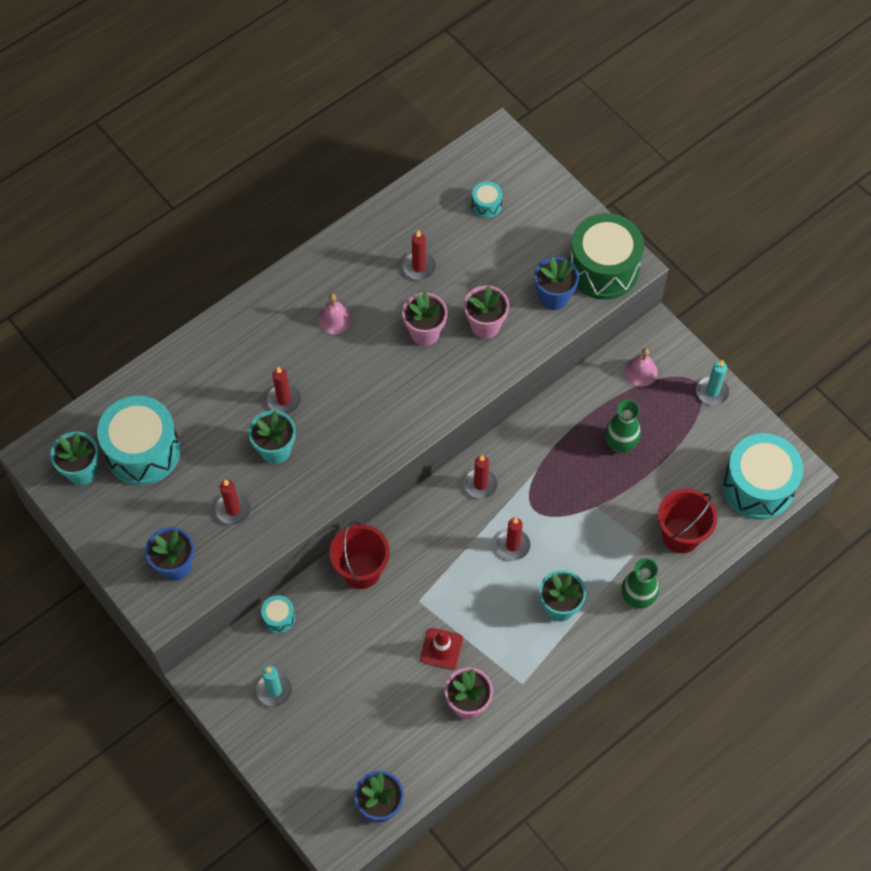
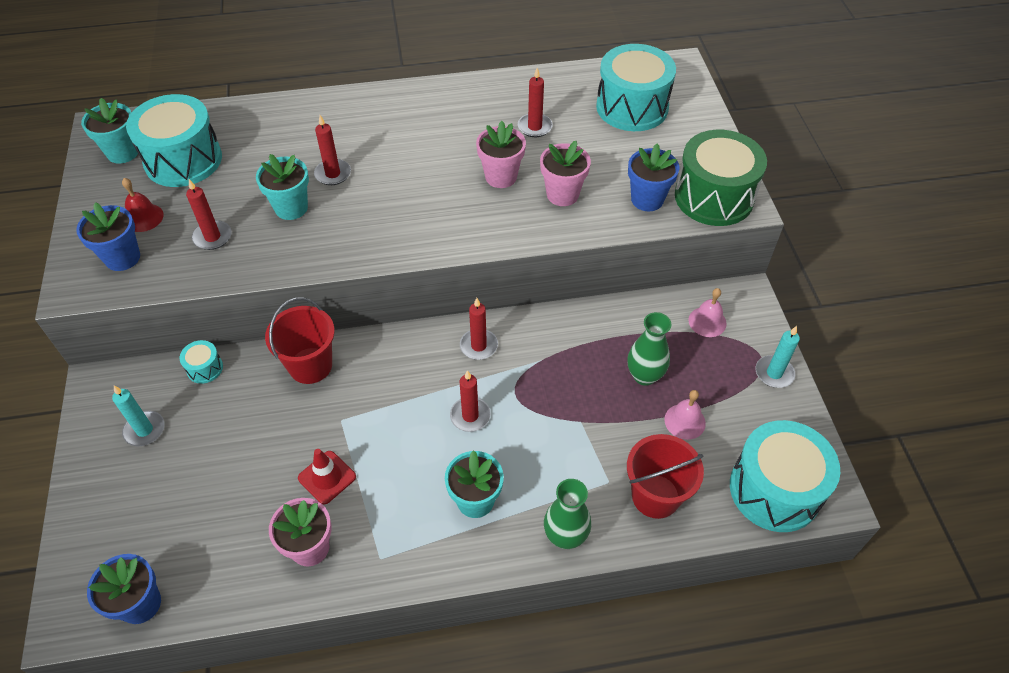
camera: 30 degrees right, 10 degrees down
(159, 522) = (143, 217): none -> red bell
(334, 319) = (428, 134): pink bell -> pink bell (685, 421)
(486, 205) = (632, 107): turquoise drum -> turquoise drum, size x2.30

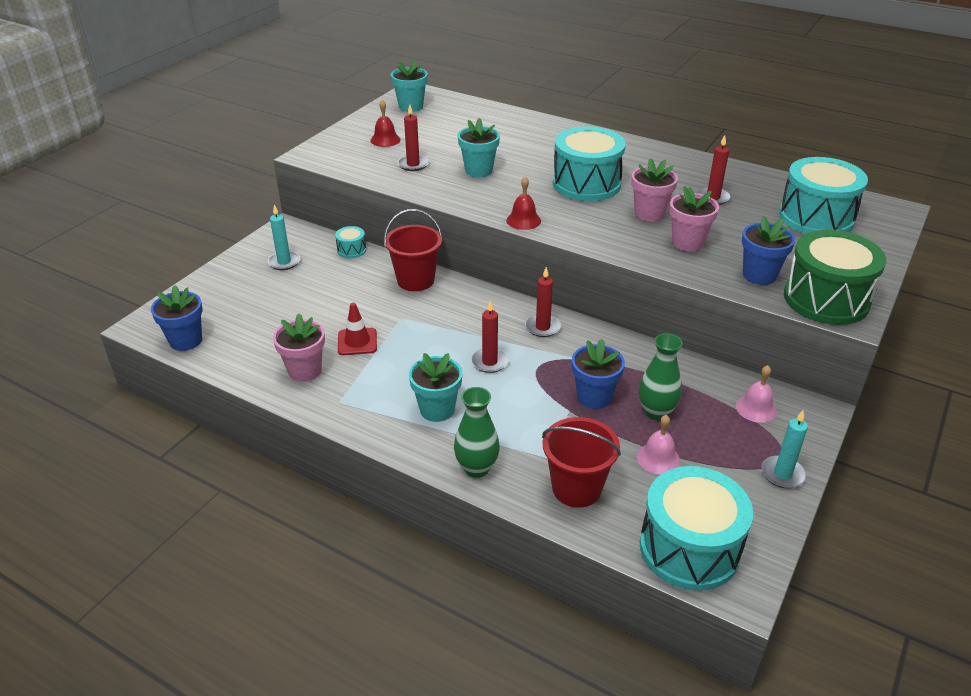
camera: 40 degrees right, 15 degrees down
(122, 258) = (351, 153): blue flower pot -> blue flower pot (594, 397)
(183, 160) = (441, 123): turquoise drum -> turquoise drum (586, 184)
(333, 174) = (527, 165): red candle -> none
(399, 250) = (523, 220): none -> red bell

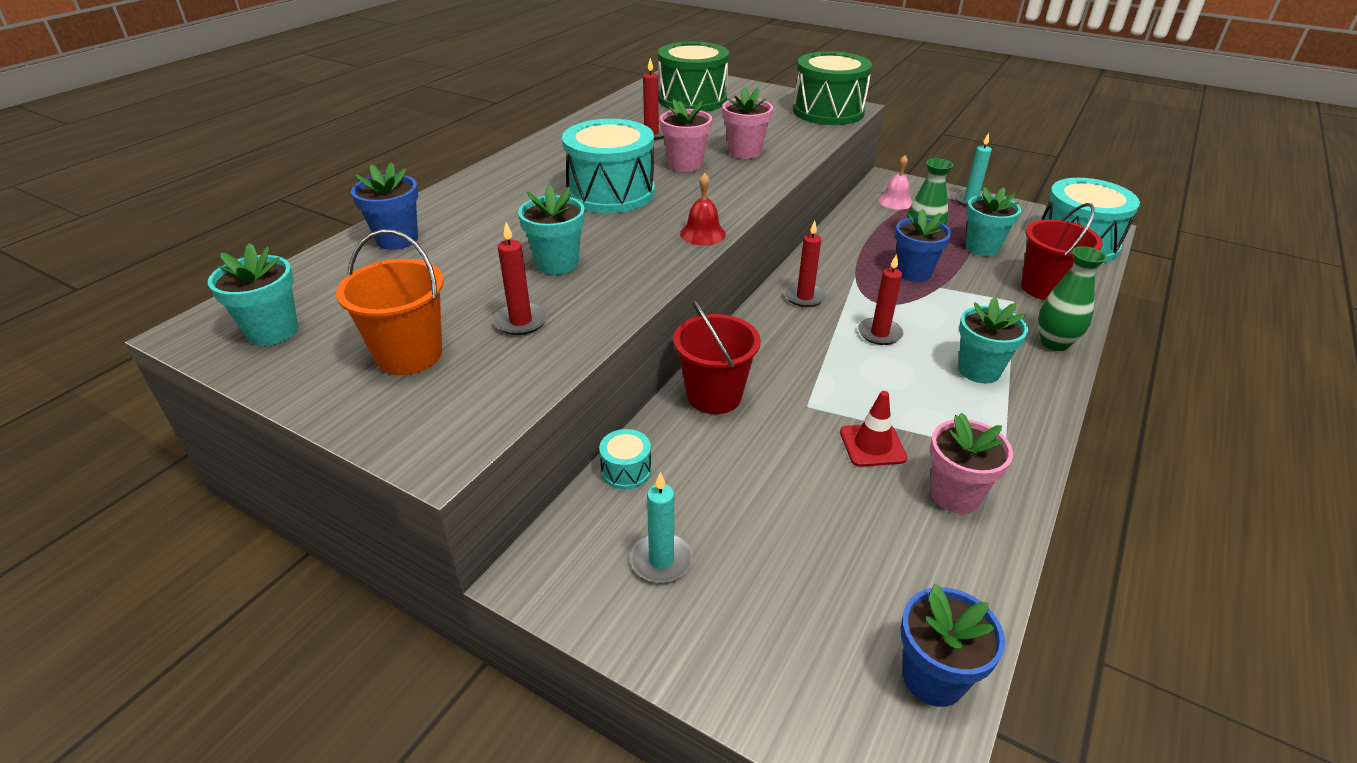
camera: 90 degrees left, 0 degrees up
(385, 140) = (409, 355): red bell -> orange bucket
(658, 458) = (982, 248): pink bell -> turquoise flower pot
(759, 275) = (797, 130): blue flower pot -> blue flower pot (397, 239)
(816, 218) = (692, 100): turquoise drum -> green drum

